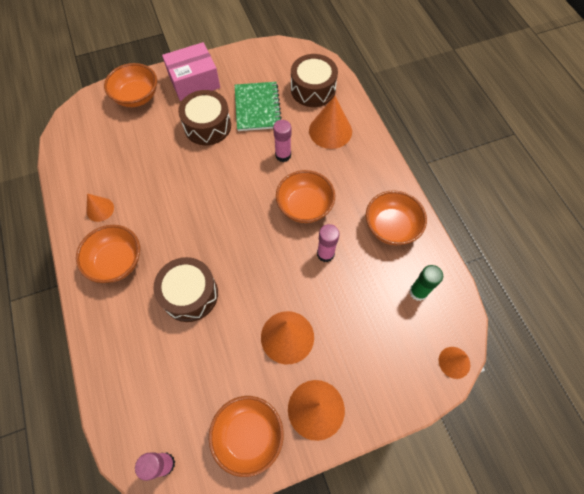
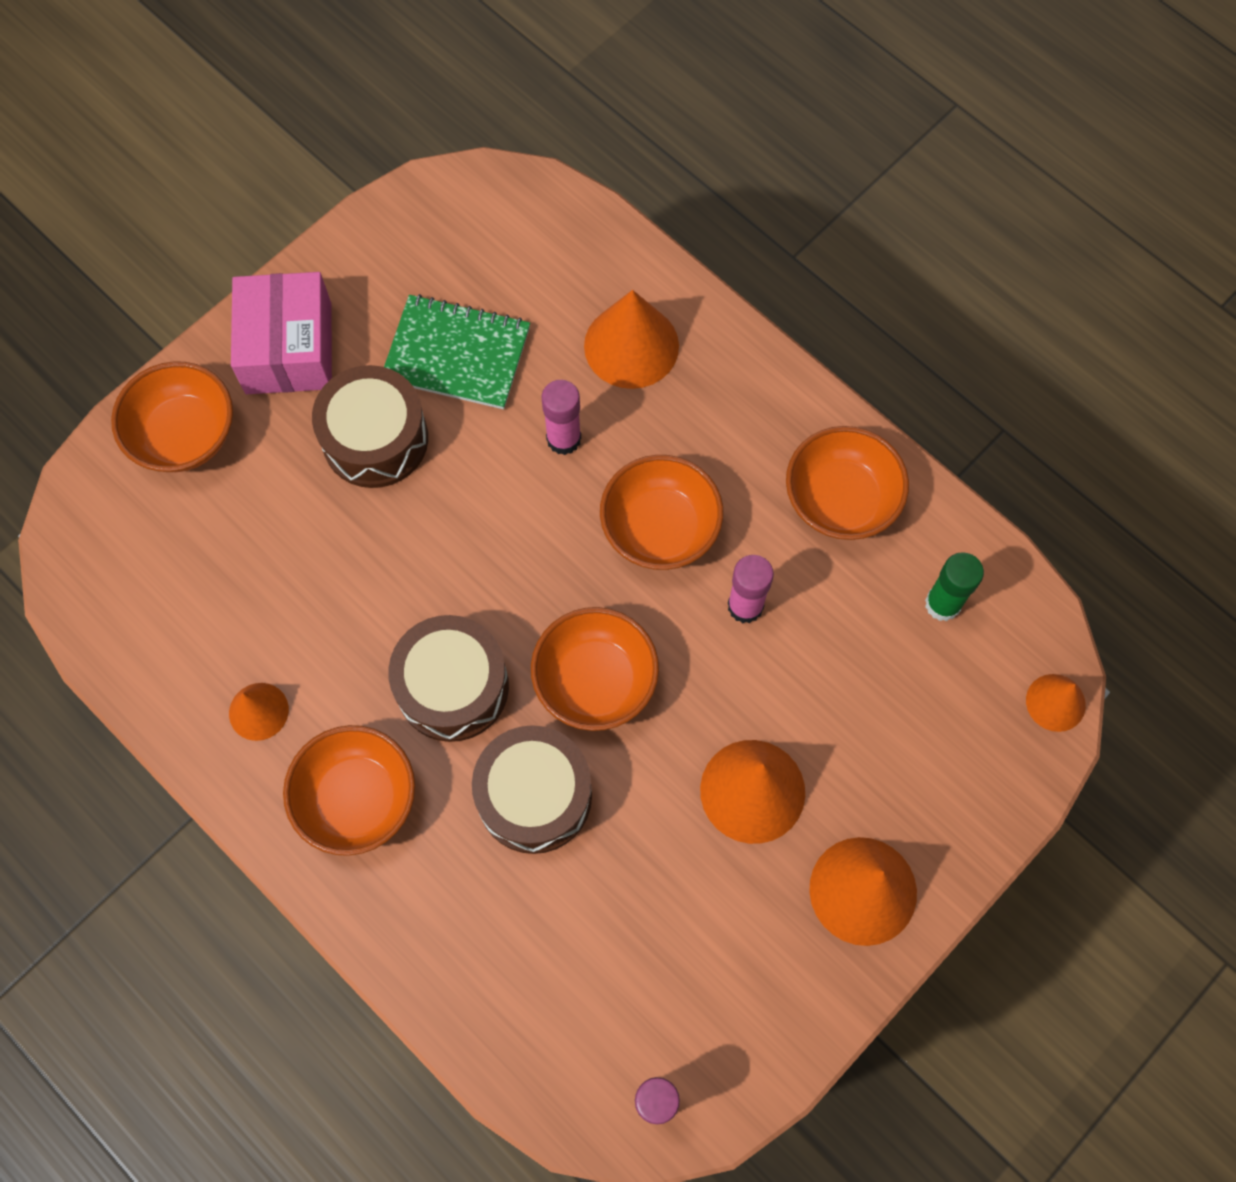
camera: 25 degrees left, 5 degrees up
(194, 81) = (289, 348): pink box -> pink box turned 45 degrees counterclockwise
(248, 435) = (771, 987): orange bowl -> orange bowl (595, 681)
(257, 108) = (457, 354): green notebook -> green notebook turned 45 degrees counterclockwise
(313, 89) = (550, 265): brown drum -> brown drum (452, 687)

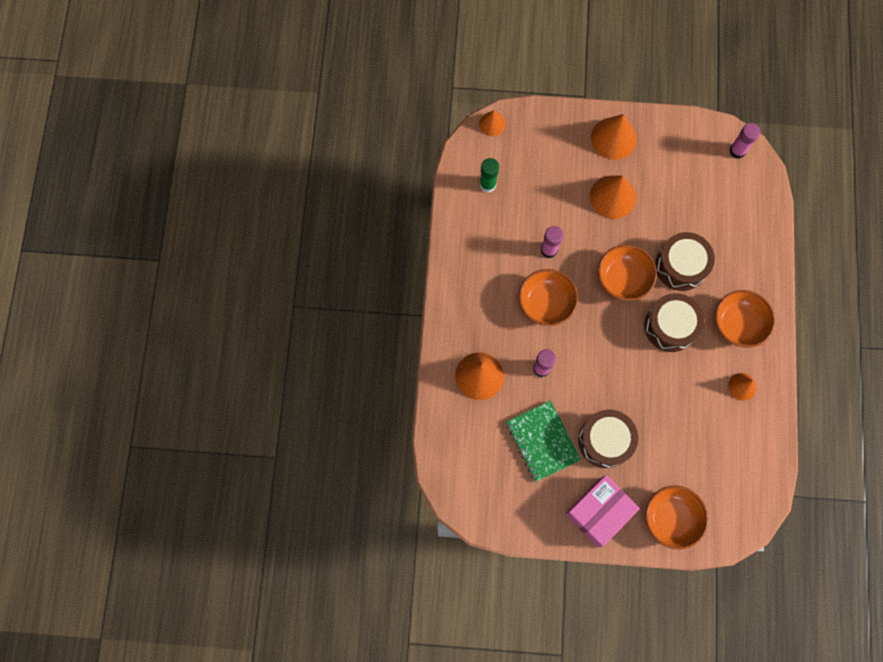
camera: 130 degrees left, 5 degrees up
(841, 500) = (477, 248): orange bowl -> none

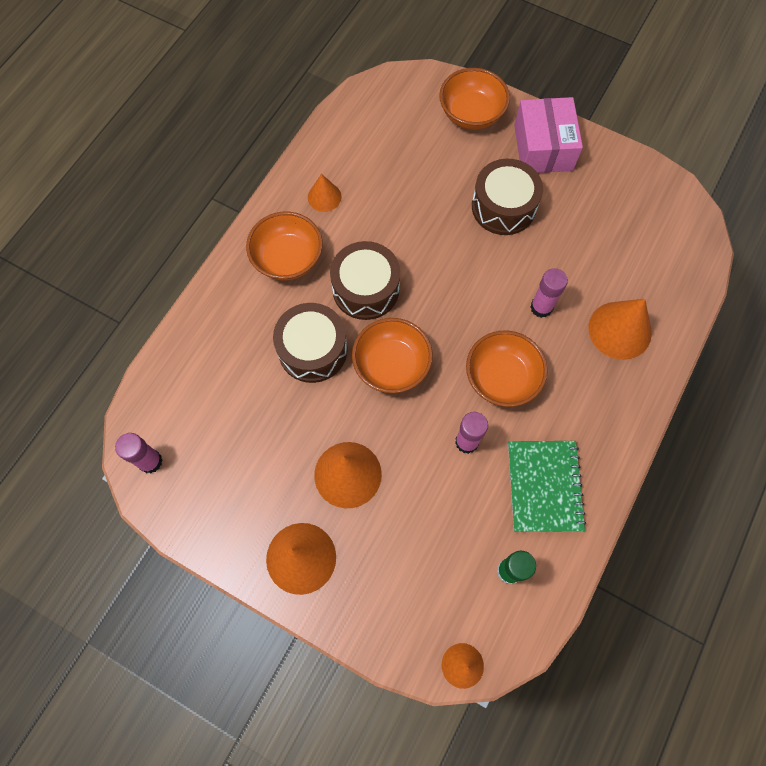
camera: 155 degrees left, 5 degrees down
(542, 441) = (574, 234): green notebook -> green notebook (544, 486)
(599, 512) = (543, 147): pink box -> pink box turned 75 degrees counterclockwise

